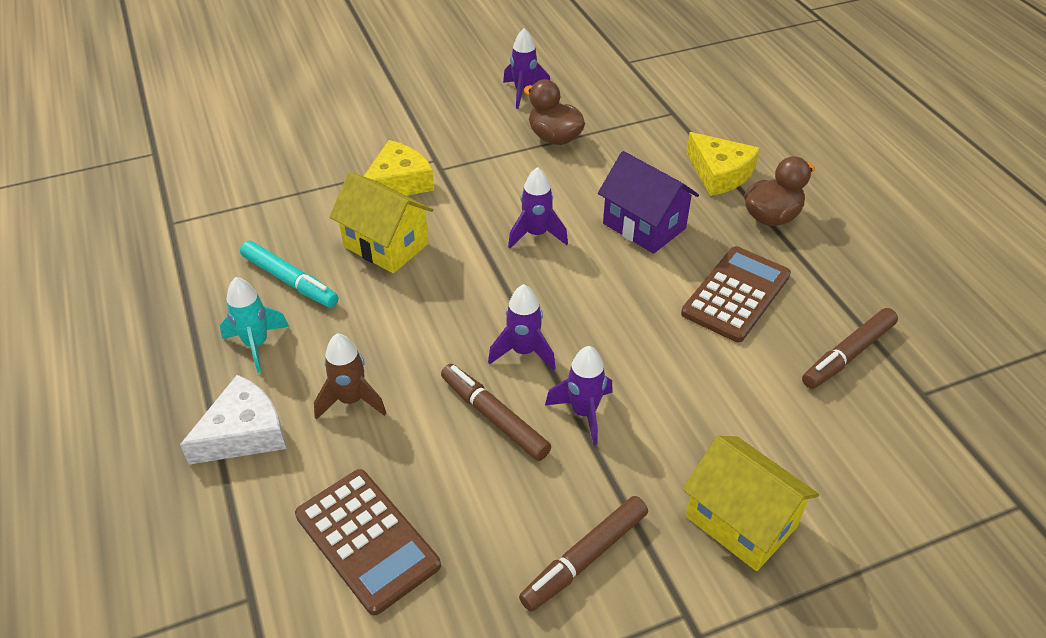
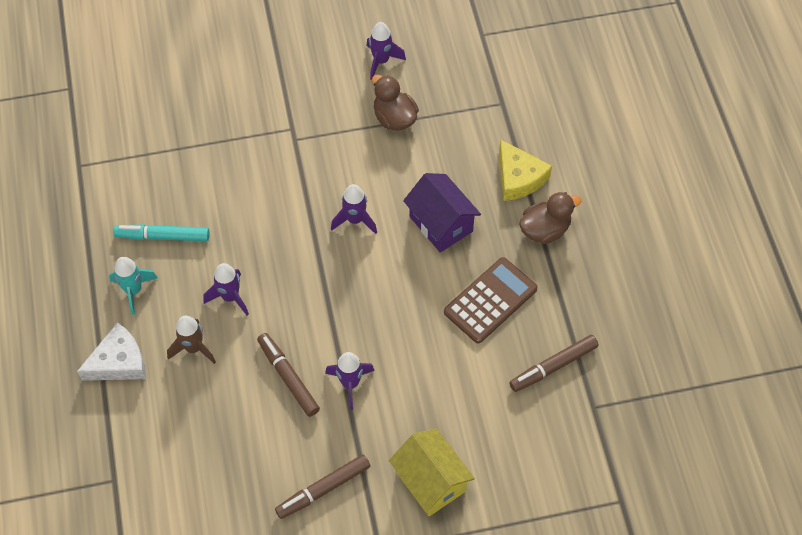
camera: 10 degrees right, 15 degrees up
(290, 281) = (163, 236): turquoise marker -> turquoise marker turned 135 degrees clockwise
(367, 540) = (189, 454): brown calculator -> none
(386, 245) = (238, 213): yellow house -> none
(398, 183) = (258, 150): yellow cheese -> none
(523, 352) = (320, 327): purple rocket -> purple rocket (230, 297)

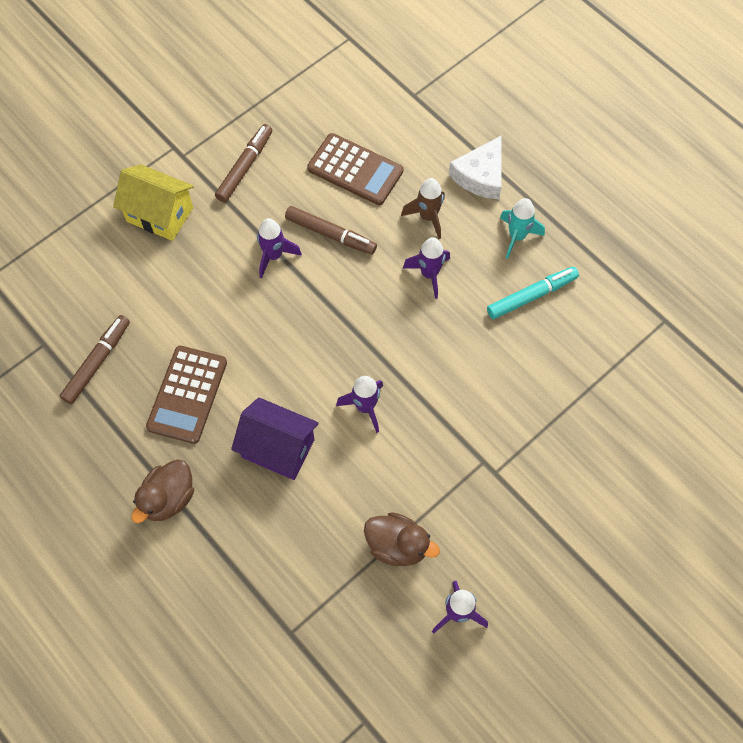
camera: 150 degrees right, 5 degrees up
(224, 429) = (355, 170): none -> brown calculator
(519, 178) = (224, 545): yellow cheese -> none

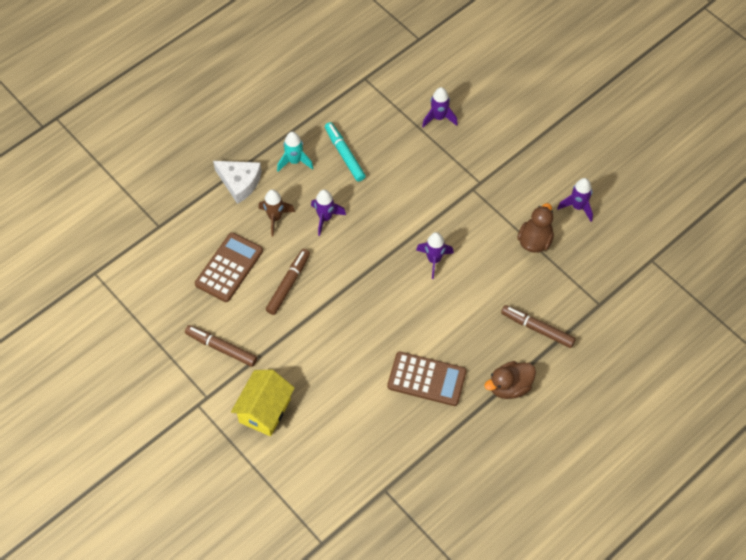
camera: 90 degrees left, 5 degrees down
(97, 362) = (400, 447): brown marker -> brown marker (537, 329)
(168, 498) = (509, 387): brown duck -> brown duck turned 120 degrees clockwise
(274, 256) = (306, 324): purple rocket -> purple rocket (439, 118)
(278, 448) = (467, 316): purple house -> none

